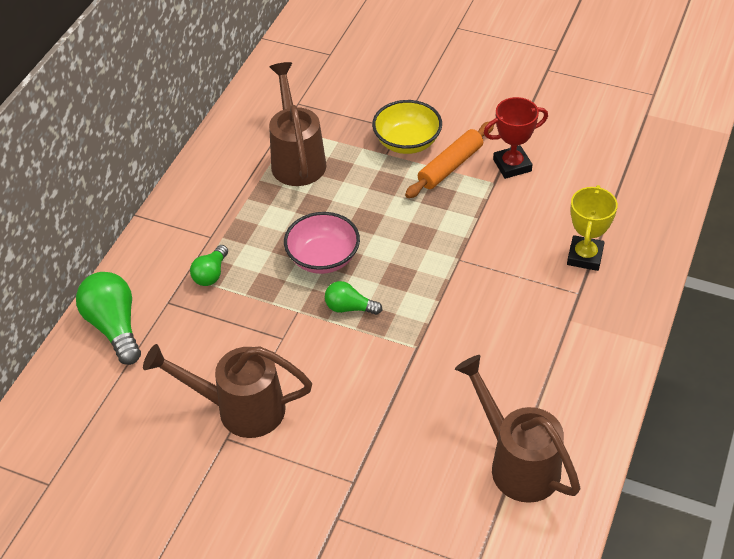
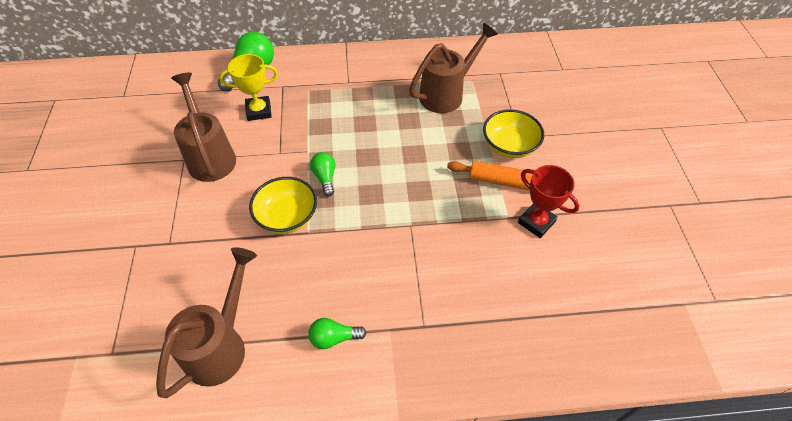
camera: 60 degrees right, 5 degrees up
(211, 274) = (316, 95): green light bulb -> green light bulb (334, 338)
(323, 258) = (363, 145): pink bowl -> none
(384, 359) = (287, 217): none -> yellow bowl
(585, 256) = (469, 315): yellow trophy -> yellow trophy (259, 111)

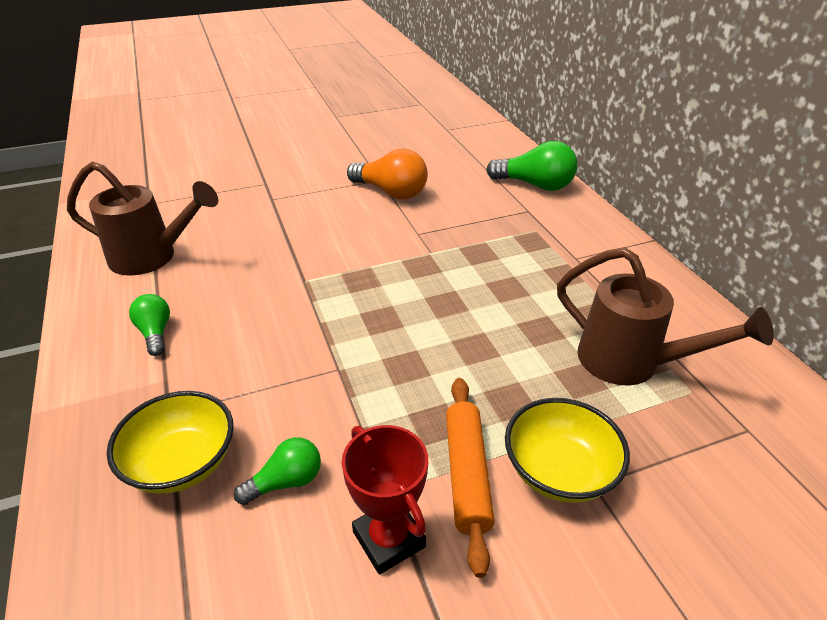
camera: 75 degrees right, 15 degrees down
(210, 156) = (391, 192): brown watering can -> orange light bulb
(259, 111) = (475, 205): yellow trophy -> none
(287, 217) = (323, 260): yellow bowl -> yellow bowl (182, 463)
(325, 177) = (393, 275): green light bulb -> green light bulb (286, 481)
(536, 222) = (389, 539): red trophy -> red trophy turned 60 degrees counterclockwise

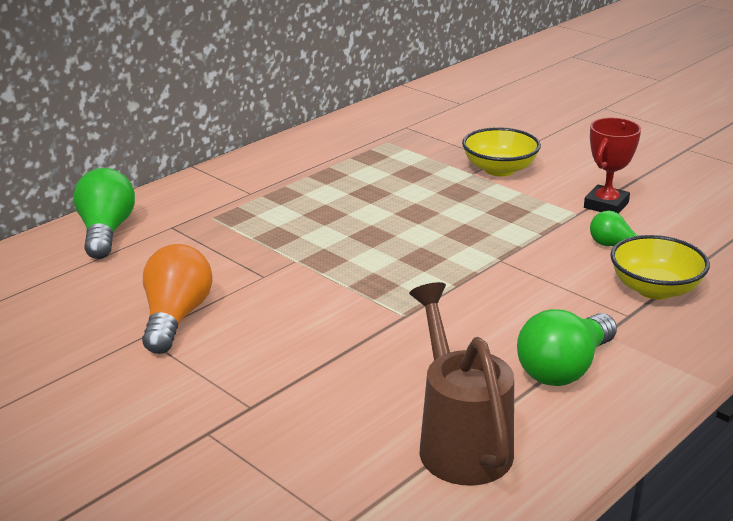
camera: 115 degrees left, 10 degrees down
(155, 333) = (564, 369): green light bulb -> green light bulb, size x1.74
(467, 474) = (535, 193): orange rolling pin -> none
(631, 363) = (377, 160): brown watering can -> none

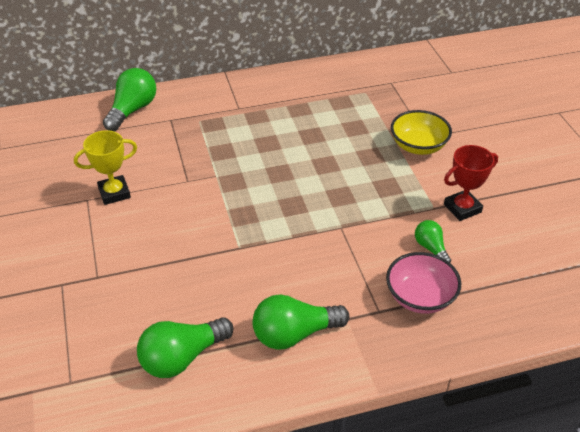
camera: 30 degrees right, 15 degrees up
(176, 317) = (114, 193): orange light bulb -> yellow trophy
(460, 442) = (182, 357): brown watering can -> green light bulb
(655, 289) = (420, 297): yellow bowl -> pink bowl

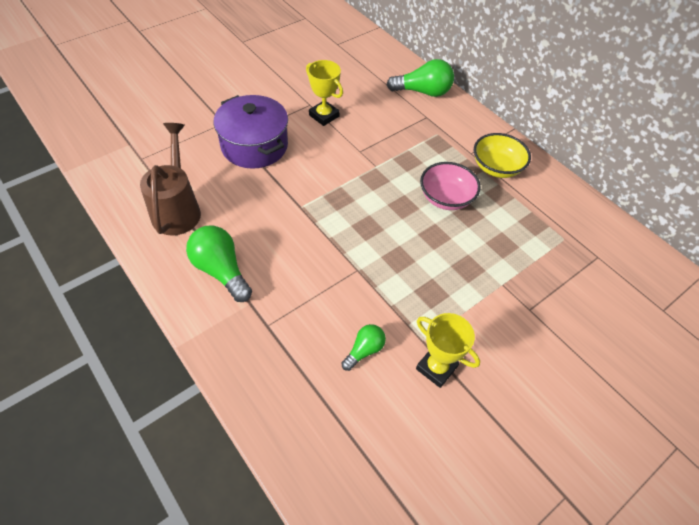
camera: 65 degrees right, 10 degrees up
(122, 264) = (254, 146): none -> purple pot
(182, 357) = (177, 209): green light bulb -> brown watering can
(418, 146) = (509, 306): yellow bowl -> yellow bowl (496, 167)
(420, 297) = (296, 355): pink bowl -> pink bowl (446, 198)
(462, 208) = (436, 368): red trophy -> yellow trophy

